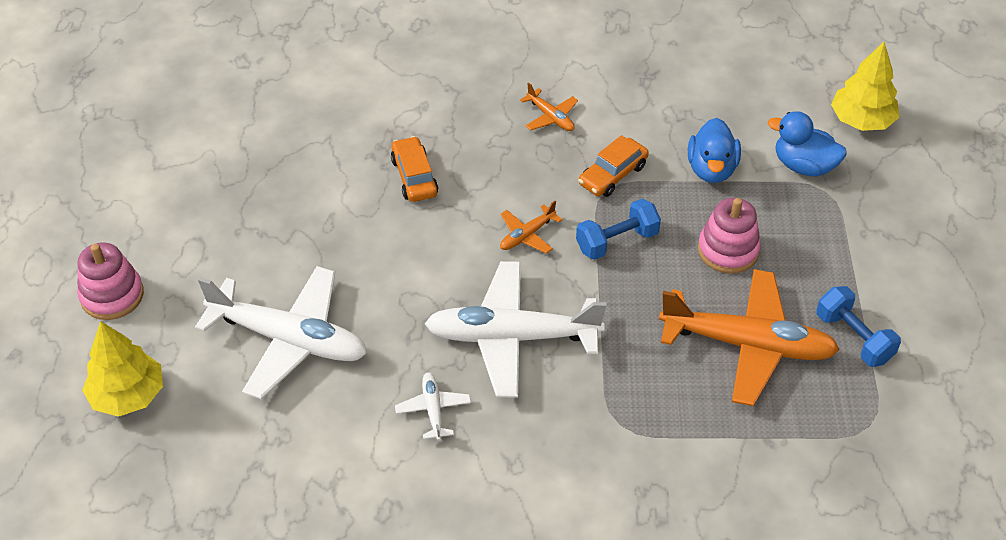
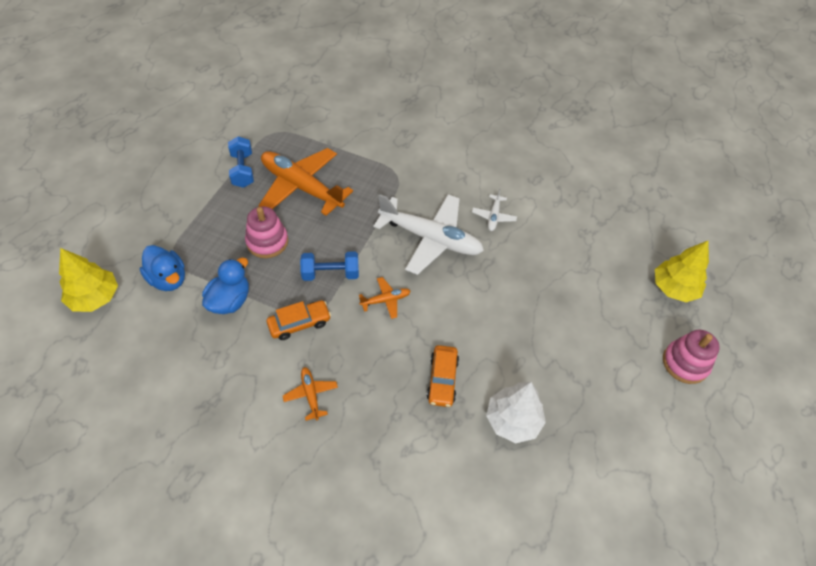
camera: 160 degrees left, 5 degrees up
(290, 340) = (567, 286): white plane -> none
(319, 166) = (512, 420): none -> white tree

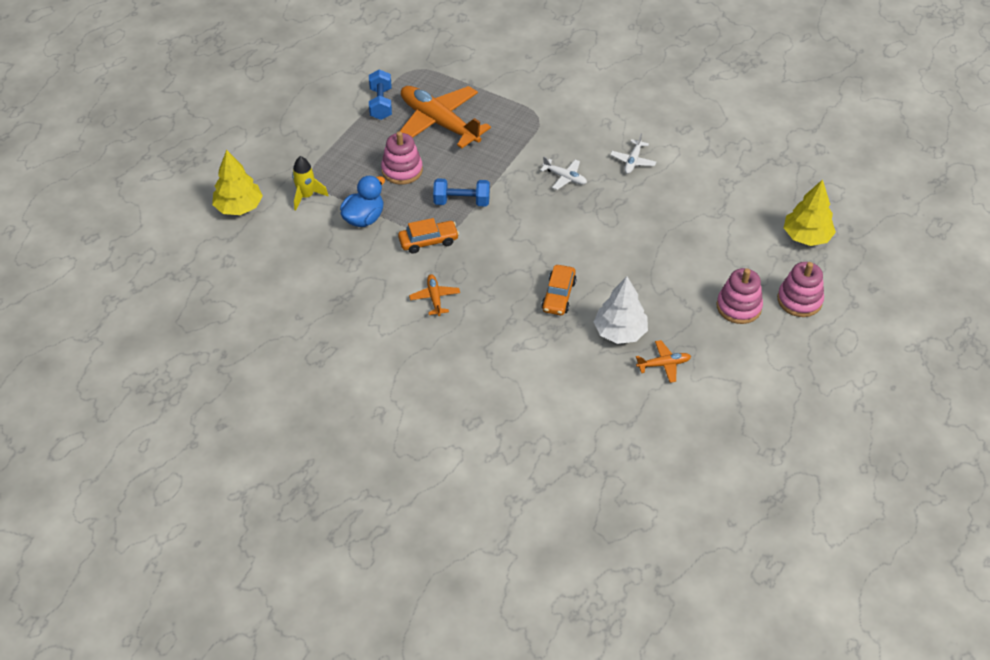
camera: 10 degrees right, 5 degrees down
(168, 279) = (306, 196): blue duck -> yellow rocket
(386, 300) = (513, 228): orange plane -> orange plane (664, 364)
(431, 239) = (565, 177): white plane -> white plane, size x0.44
(627, 377) = (738, 307): none -> pink stacking toy

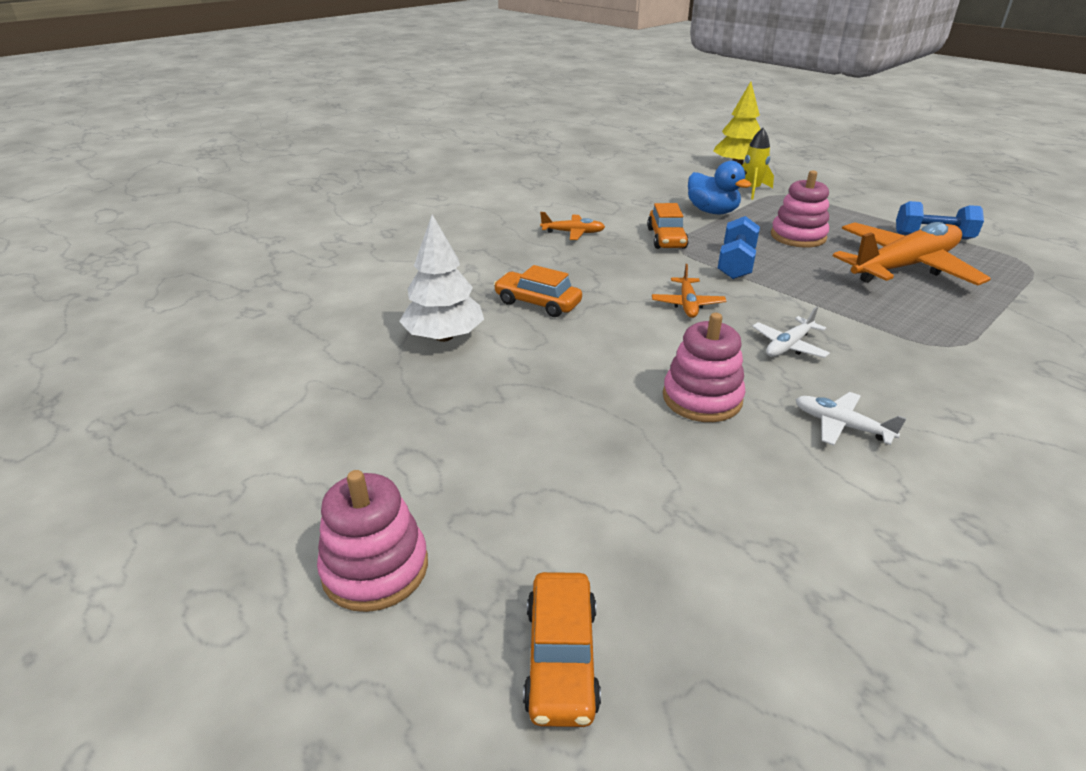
camera: 105 degrees right, 15 degrees down
(664, 364) = (359, 361): orange plane -> orange plane (687, 304)
(738, 307) = (415, 468): pink stacking toy -> pink stacking toy (702, 398)
(806, 236) = (561, 658): yellow tree -> orange car

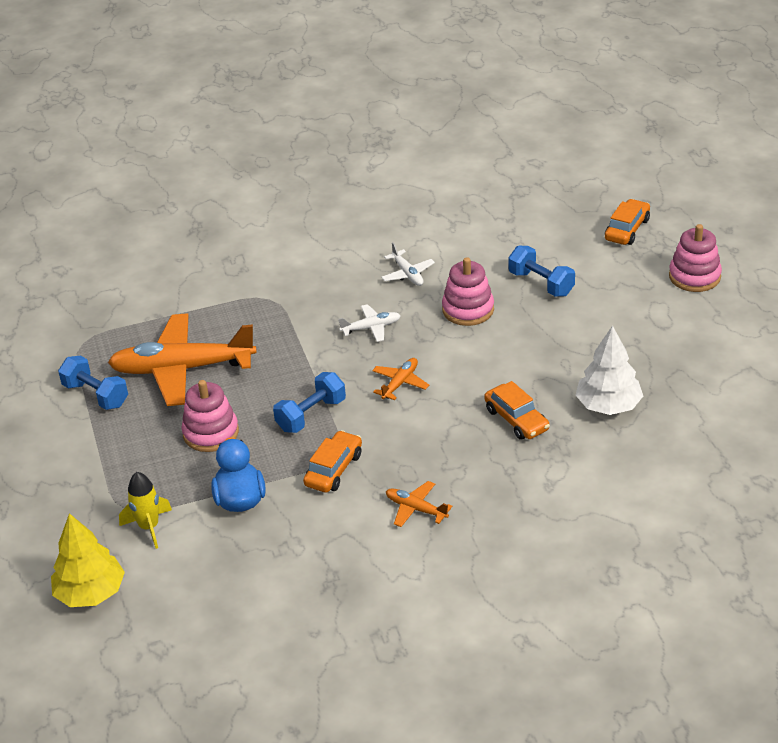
camera: 150 degrees left, 5 degrees up
(637, 469) = (541, 283): none -> blue dumbbell

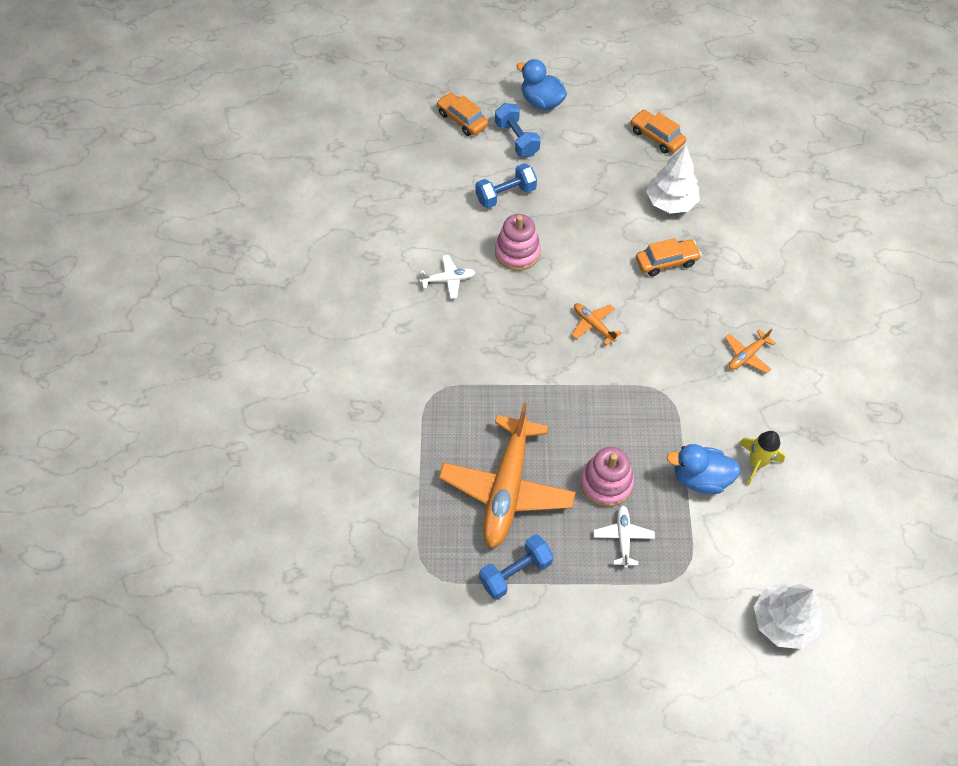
camera: 75 degrees left, 20 degrees up
(90, 593) = (782, 621): yellow tree -> white tree
(149, 527) = (713, 557): yellow rocket -> yellow rocket (756, 462)
(311, 415) = (610, 399): blue dumbbell -> blue dumbbell (516, 139)
(334, 469) = (684, 400): orange car -> orange car (656, 137)
(371, 328) = (511, 326): white plane -> white plane (623, 537)
(694, 276) = (541, 102): pink stacking toy -> blue duck

